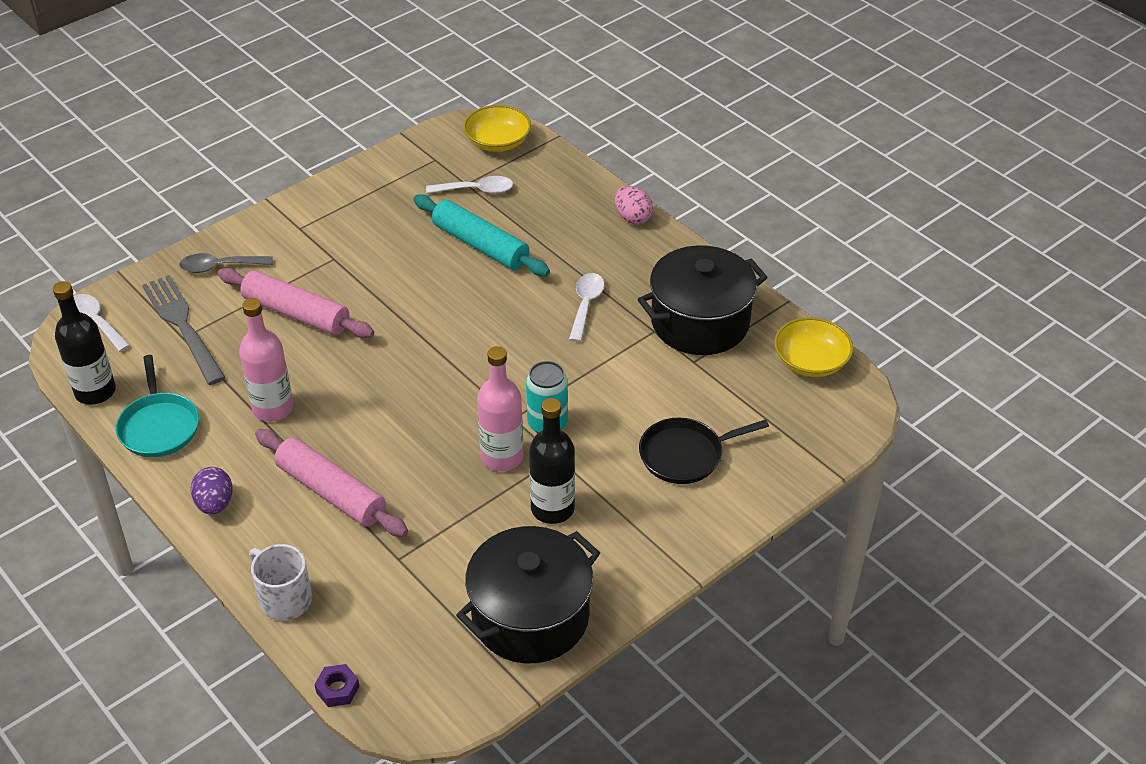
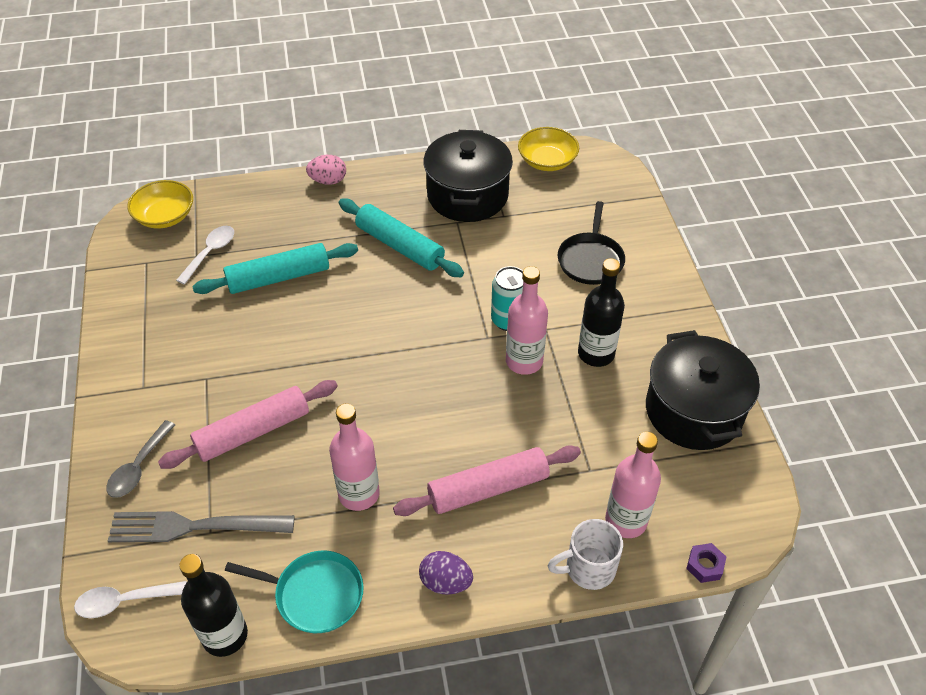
camera: 60 degrees left, 5 degrees up
(355, 608) = (626, 520): none -> pink bottle
(586, 305) = (400, 246): white spoon -> turquoise rolling pin

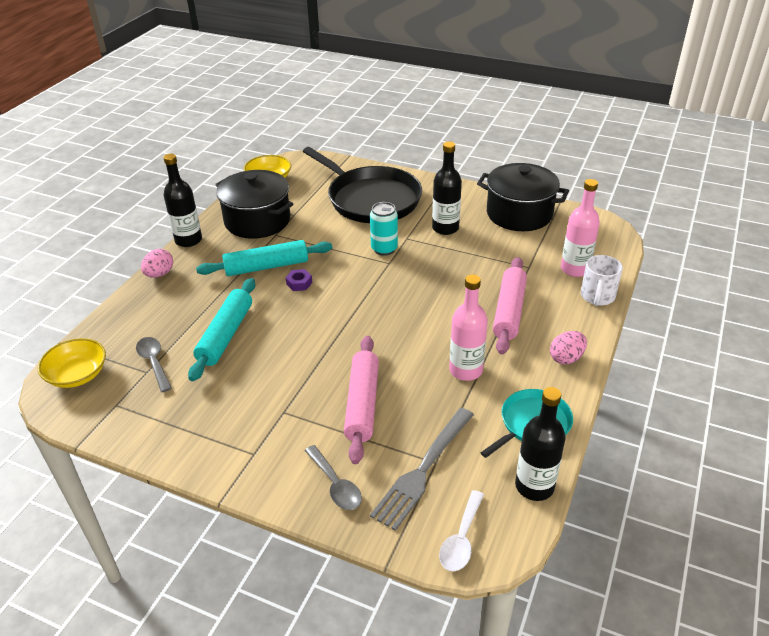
camera: 55 degrees left, 10 degrees down
(210, 253) = (154, 362): white spoon -> grey spoon
(393, 168) = (188, 240): none -> black bottle
(445, 582) = (566, 358): purple egg -> pink egg
(524, 361) = (423, 256): pink bottle -> none
(590, 259) = (370, 199): black pan -> black pan, size x1.87
(705, 565) = (624, 256): purple nut -> purple nut (299, 283)

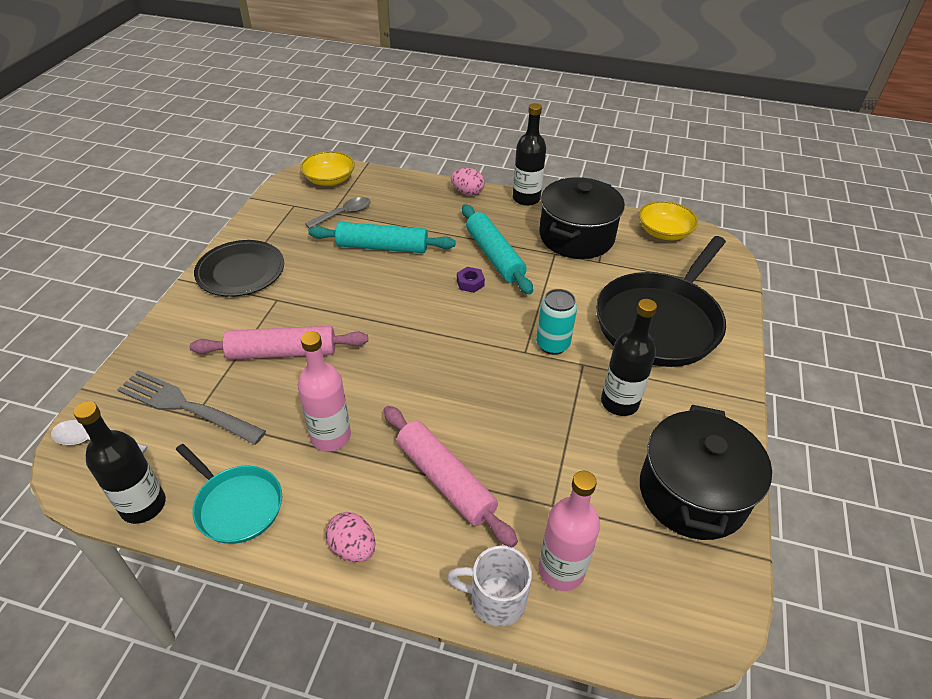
camera: 80 degrees right, 5 degrees up
(226, 444) = (240, 271): none -> black plate
(335, 485) = (181, 345): grey spoon -> none
(509, 311) = (445, 480): pink rolling pin -> pink rolling pin turned 45 degrees clockwise

